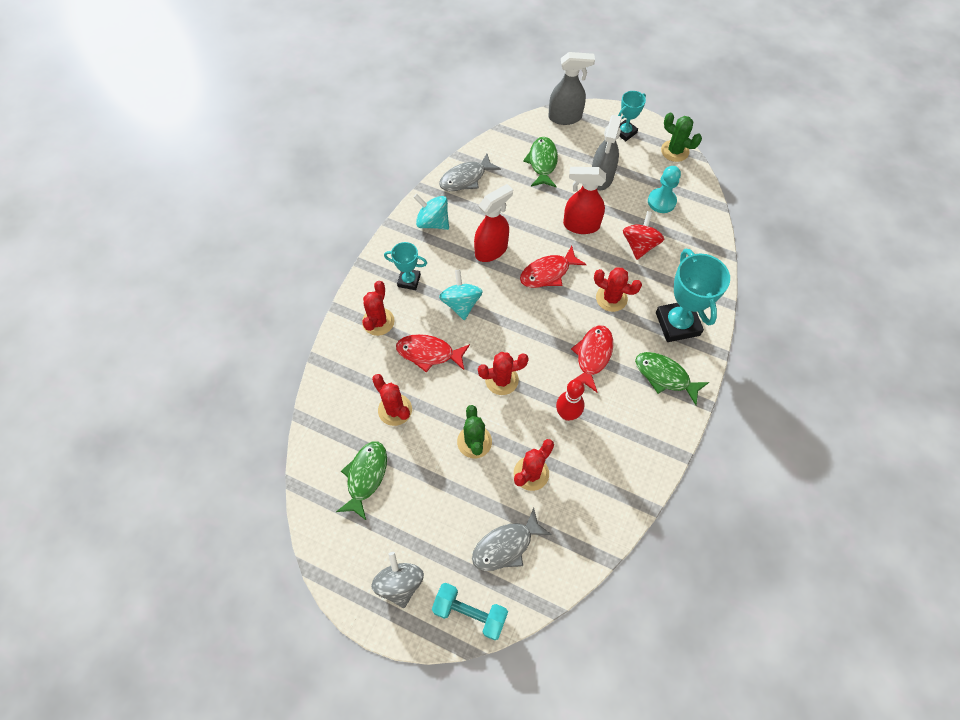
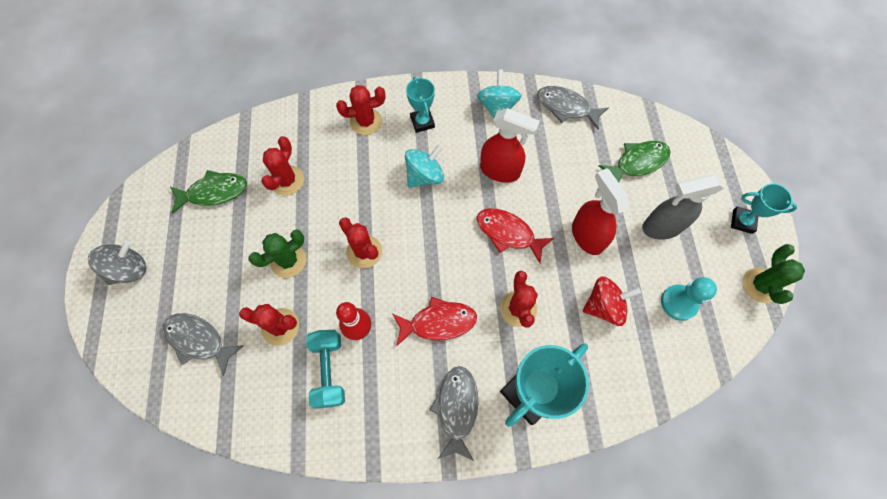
camera: 60 degrees right, 5 degrees up
(429, 353) = (357, 177): red fish -> none
(470, 613) = (124, 341): turquoise dumbbell -> turquoise dumbbell (329, 371)
(565, 117) = (712, 155): grey spray bottle -> none
(665, 376) = (457, 408): green fish -> grey fish

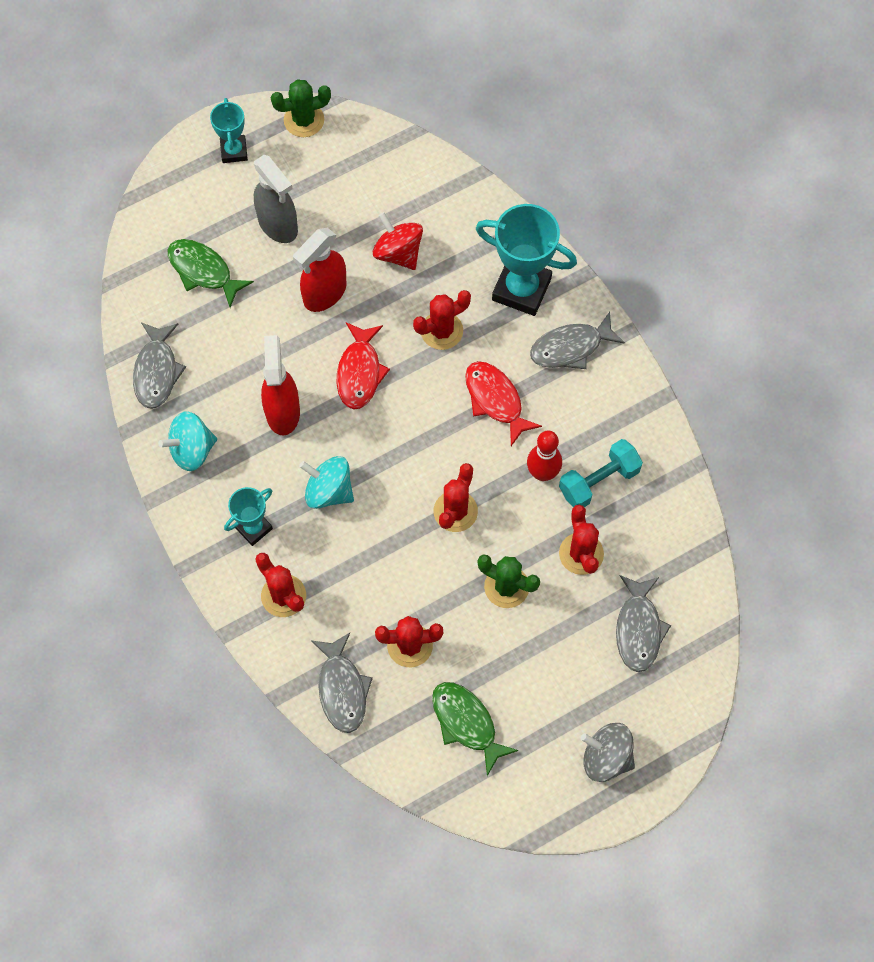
camera: 115 degrees left, 0 degrees up
(284, 130) = (342, 689): none -> grey fish
(678, 303) = (360, 187): turquoise pawn -> none

